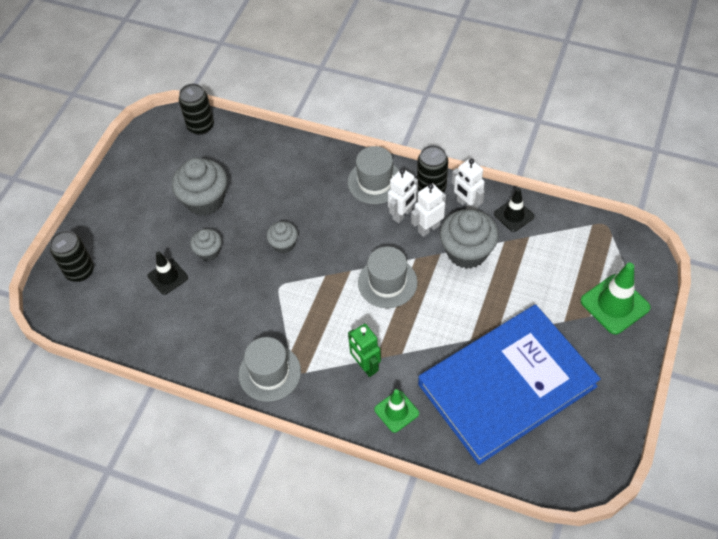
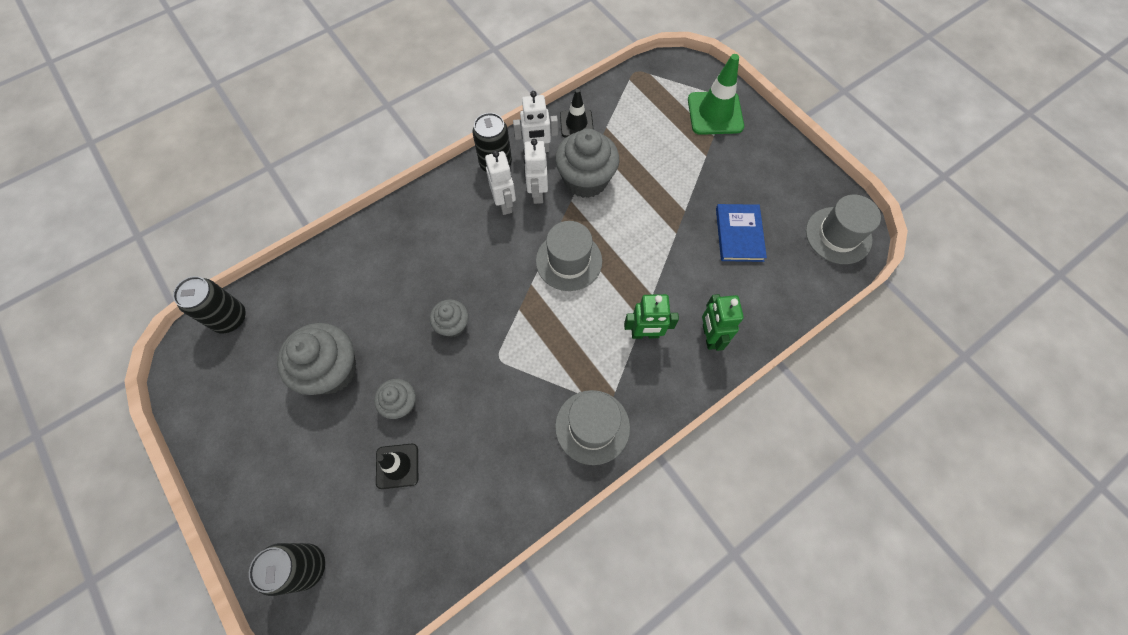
camera: 60 degrees left, 10 degrees up
(375, 182) = (449, 203): grey hat -> grey hat (838, 235)
(396, 411) = (709, 336): green traffic cone -> green robot
(506, 385) = (739, 234): blue book -> blue book, size x0.41

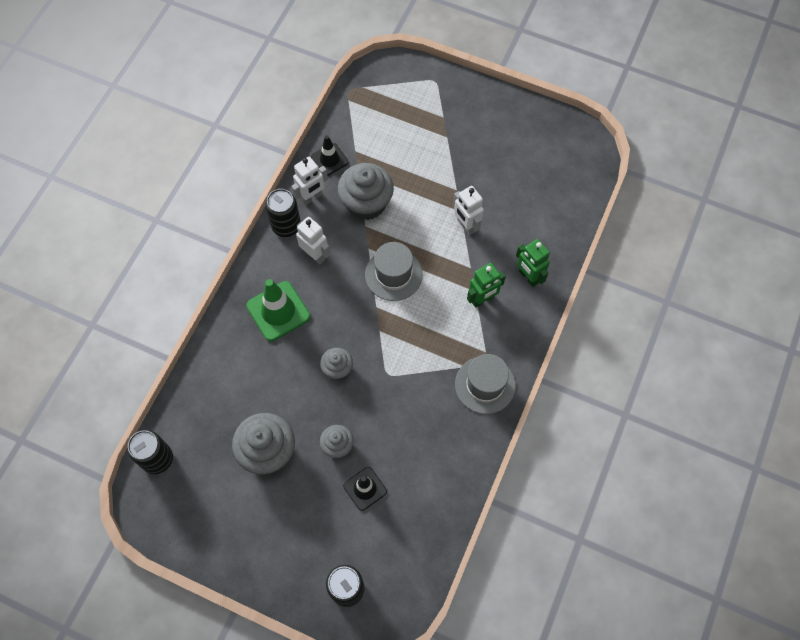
camera: 30 degrees left, 0 degrees up
(537, 193) = (335, 233): white robot -> white robot (466, 226)
(715, 113) = (433, 97): green traffic cone -> green traffic cone (278, 311)
(739, 234) = (506, 188): blue book -> none
(838, 235) = (577, 153): grey hat -> none

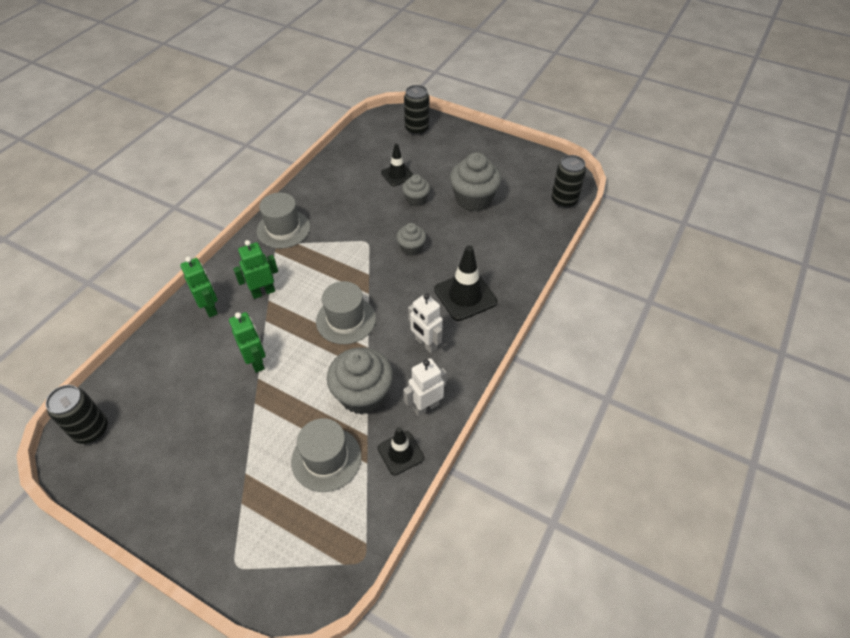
camera: 175 degrees left, 15 degrees down
(278, 311) = (465, 296): green traffic cone -> black traffic cone
(286, 226) = (456, 376): black can -> black can (91, 430)
(387, 151) = (326, 459): none -> grey hat
(466, 226) = (256, 362): white robot -> green robot

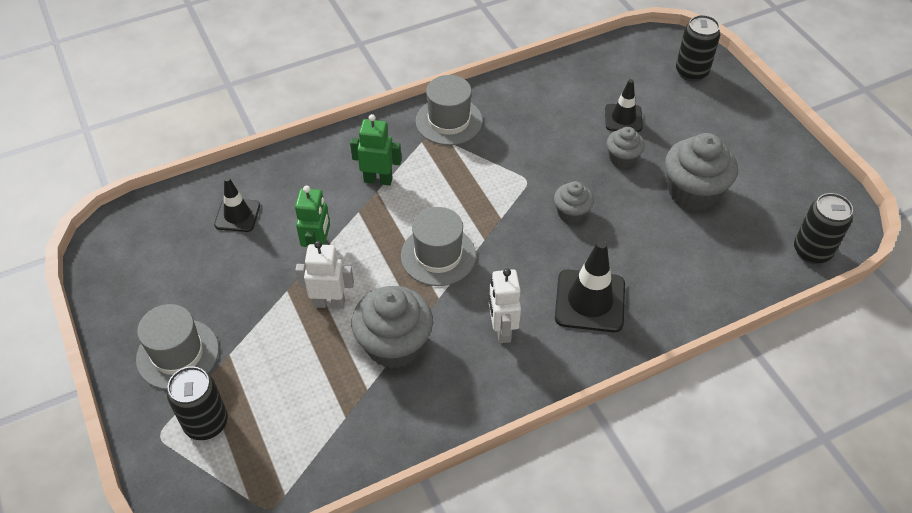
camera: 35 degrees right, 0 degrees up
(91, 430) = (133, 232): black can -> black can (206, 423)
(210, 308) = (316, 169): green robot -> none
(326, 459) = (310, 388): grey hat -> grey hat (177, 354)
(400, 453) = (385, 429): black traffic cone -> black traffic cone (237, 215)
(426, 406) = (449, 397): white robot -> white robot (329, 303)

